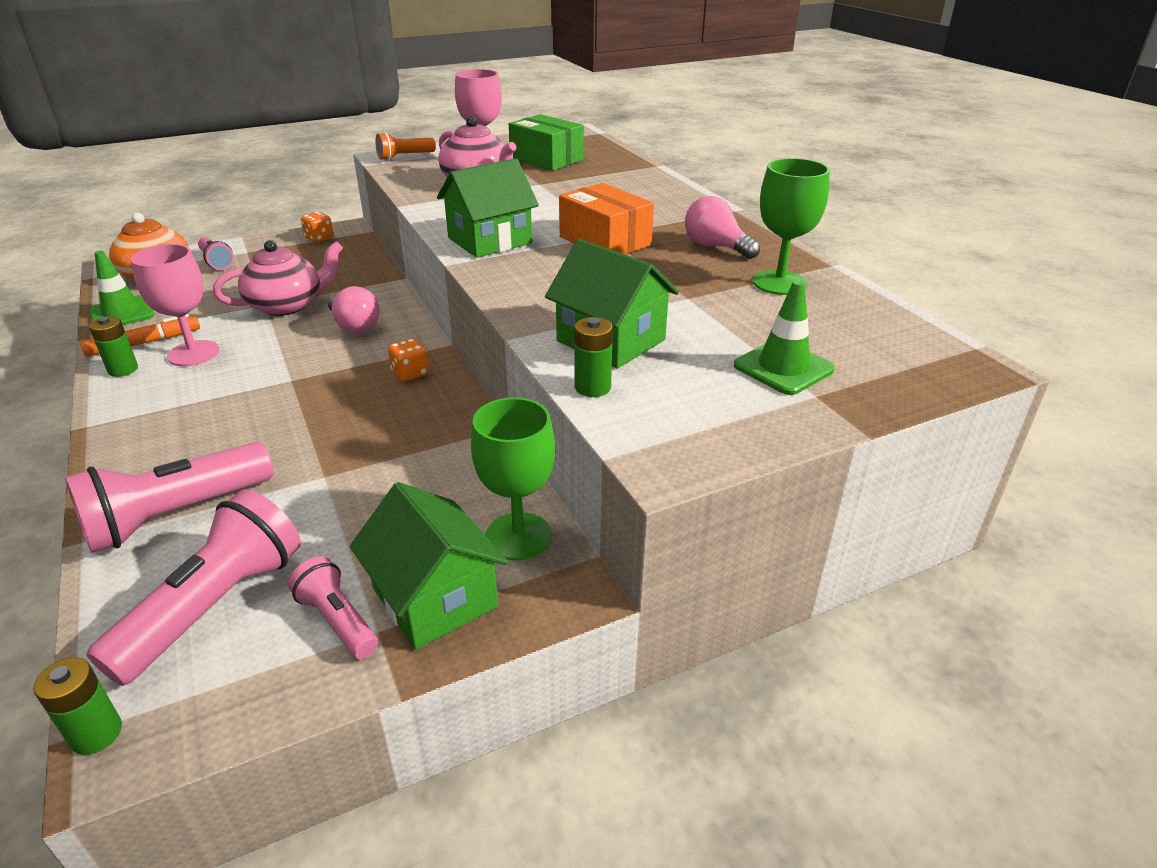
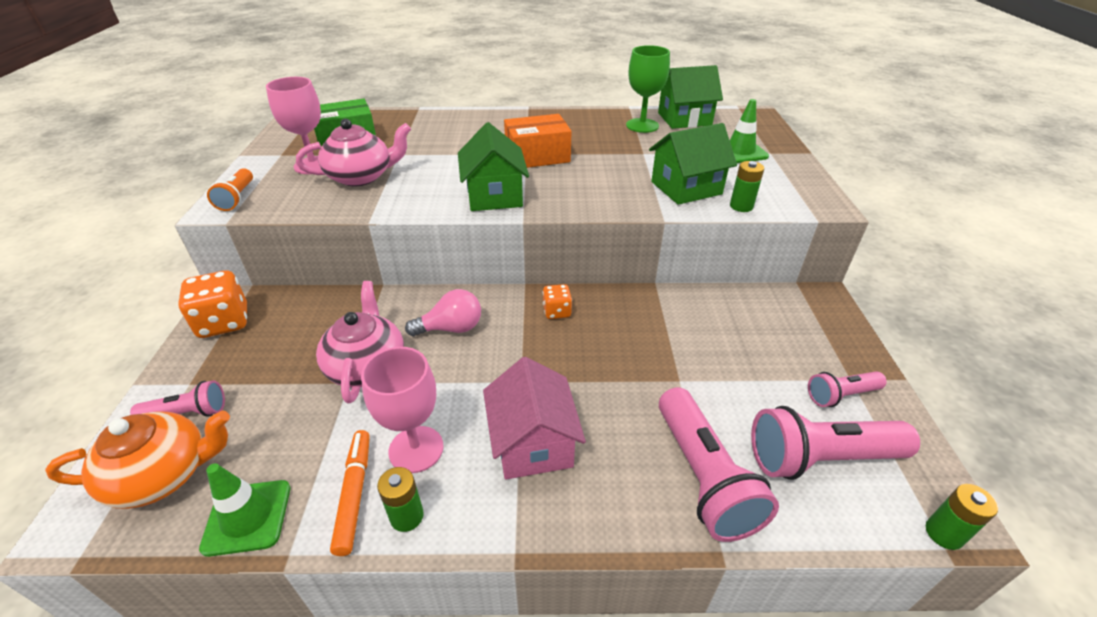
camera: 65 degrees left, 5 degrees up
(209, 405) = (533, 443): none -> pink house
(214, 606) = (820, 458): pink flashlight -> pink flashlight turned 60 degrees counterclockwise
(319, 238) = (224, 322): orange dice -> orange dice, size x1.78
(435, 598) = (824, 349): green house -> green house (684, 119)
(518, 536) = (774, 305): green goblet -> none
(715, 247) = (579, 127): pink light bulb -> none

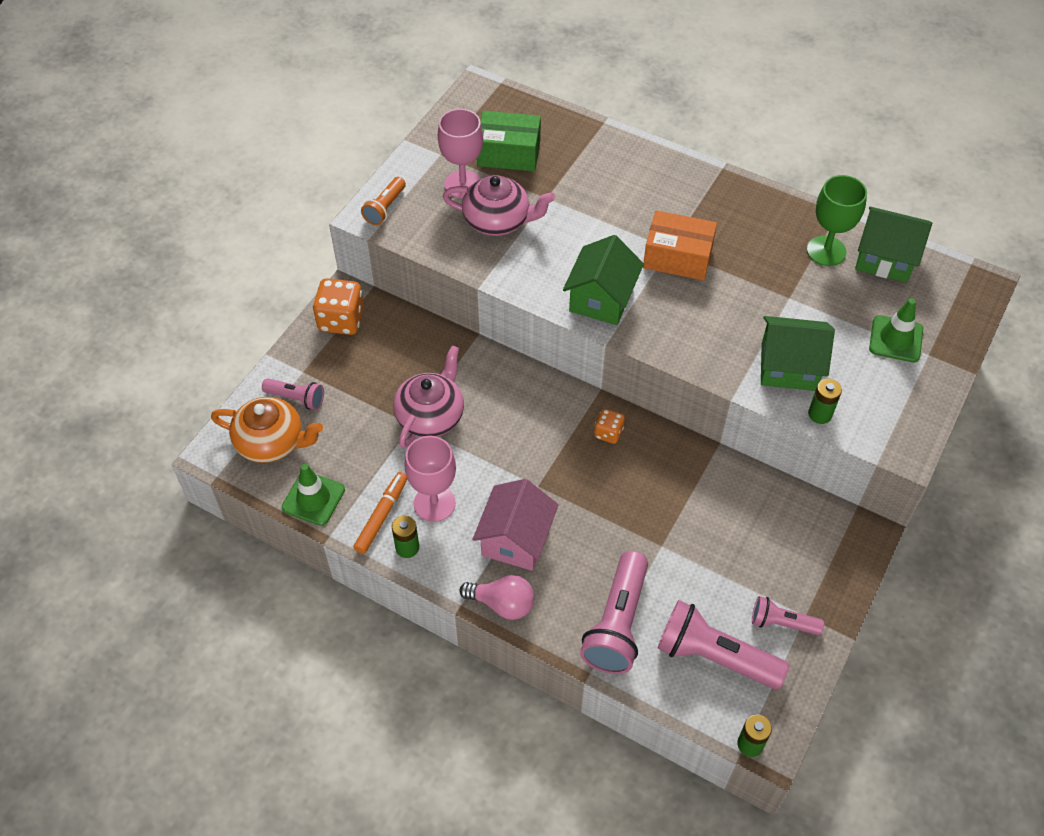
camera: 30 degrees right, 15 degrees up
(451, 328) = (511, 409): pink light bulb -> pink light bulb (502, 604)

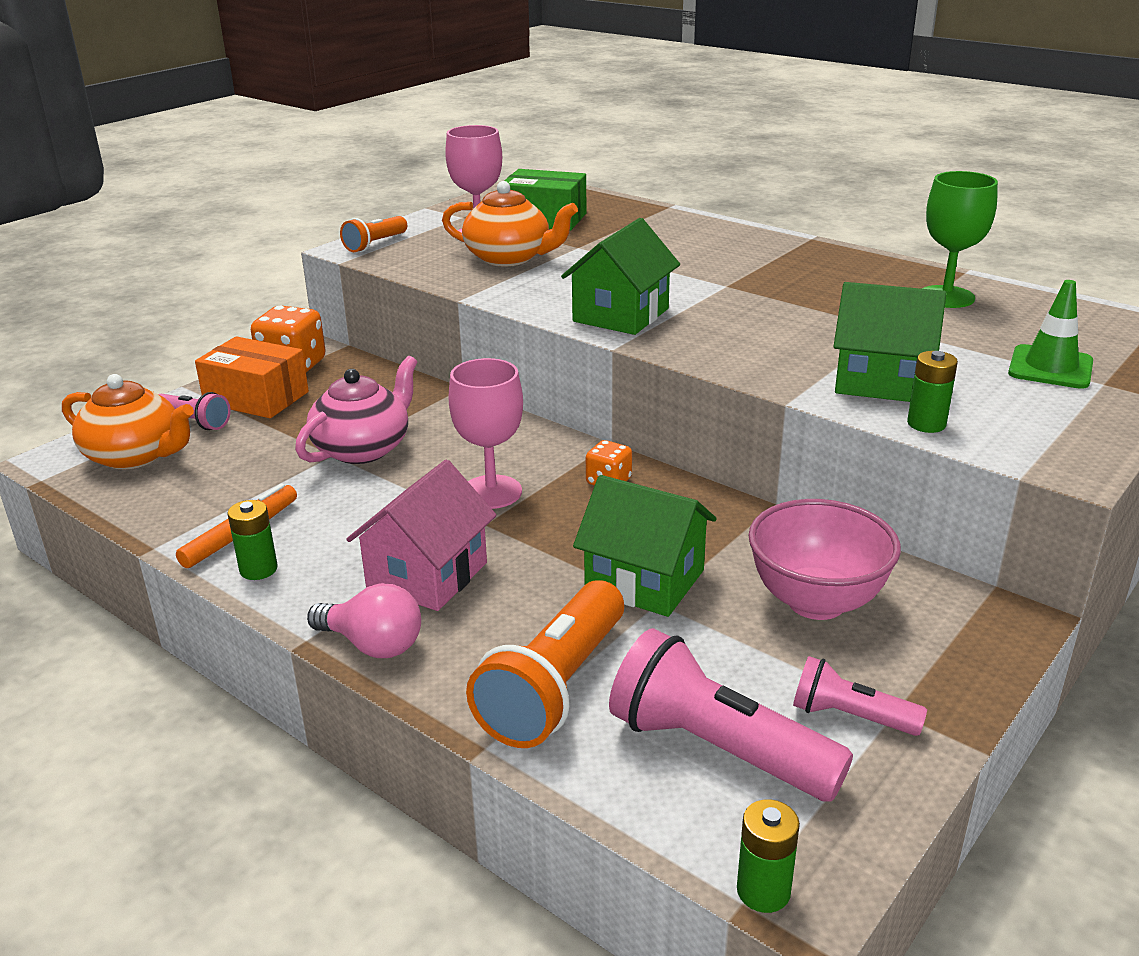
camera: 10 degrees right, 25 degrees down
(313, 498) = (155, 510): green traffic cone -> none
(434, 503) = (324, 528): pink goblet -> pink goblet (491, 492)
(498, 221) = (509, 258): pink teapot -> orange teapot
(617, 623) = (555, 687): pink flashlight -> orange flashlight
(677, 257) = (736, 292): orange box -> orange box (256, 398)
(754, 533) = (816, 602): none -> pink bowl
(885, 258) = (1032, 306): green house -> green house (645, 580)

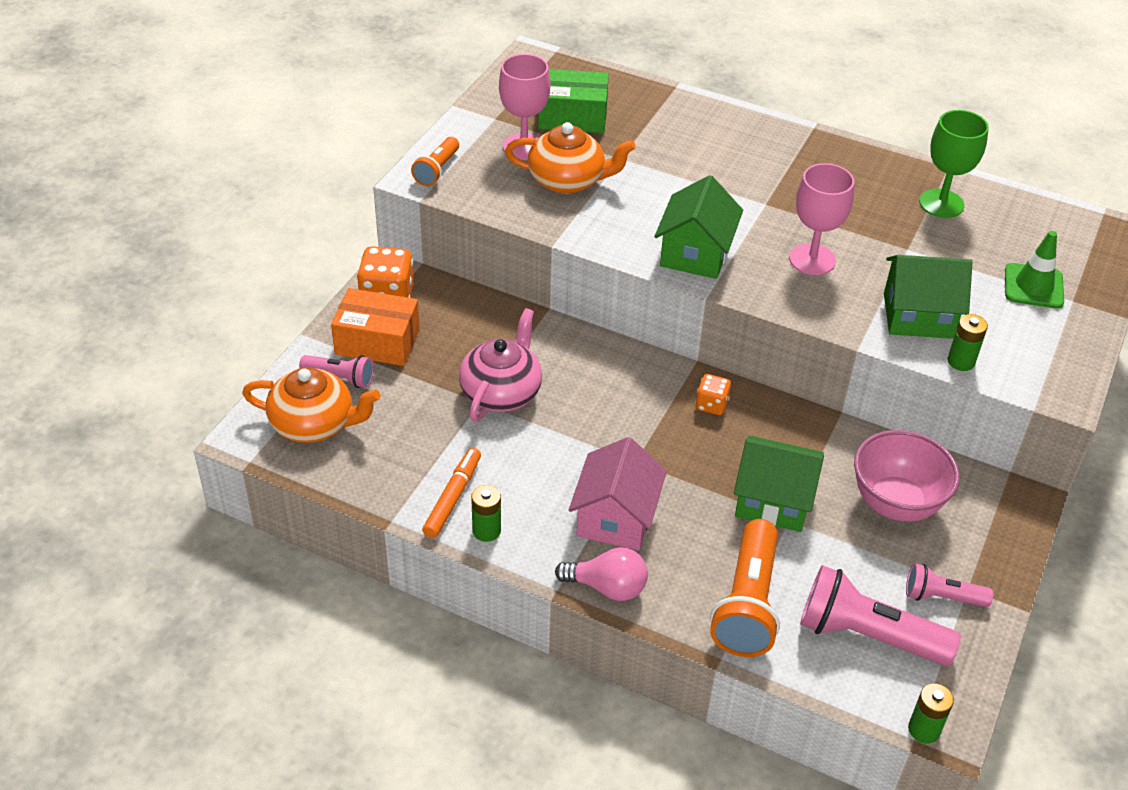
camera: 15 degrees left, 15 degrees up
(491, 492) = (626, 427): pink goblet -> pink goblet (812, 259)

